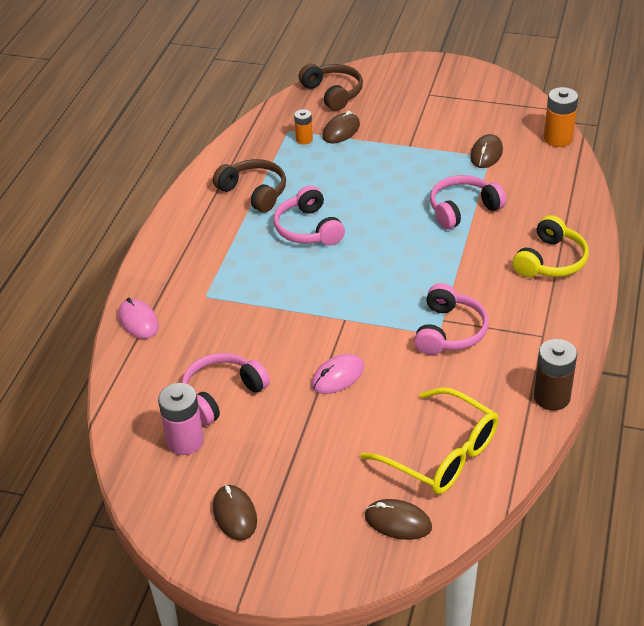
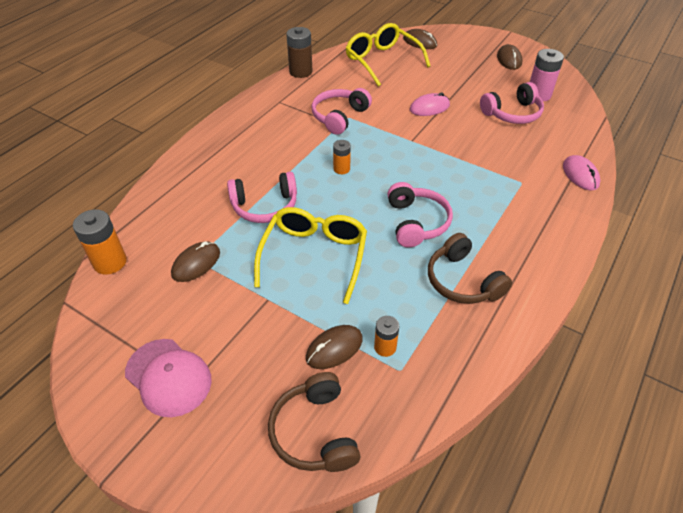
camera: 165 degrees left, 5 degrees up
(390, 181) = (314, 256): none -> yellow glasses
(409, 264) = (341, 169): none -> orange battery
(446, 94) = (168, 377): none -> pink cap
(551, 261) = (230, 146): yellow headphones -> none

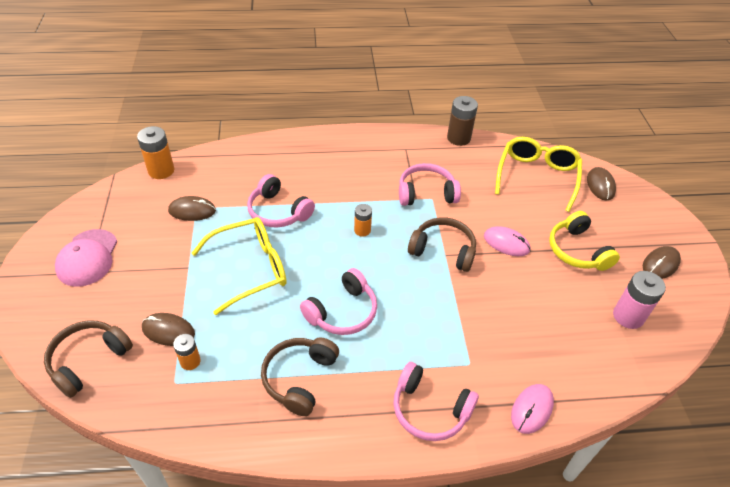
camera: 50 degrees right, 0 degrees up
(406, 139) = (443, 250): none -> brown headphones
(466, 83) = (577, 251): none -> yellow headphones
(512, 114) = (569, 309): pink headphones -> pink headphones (429, 410)

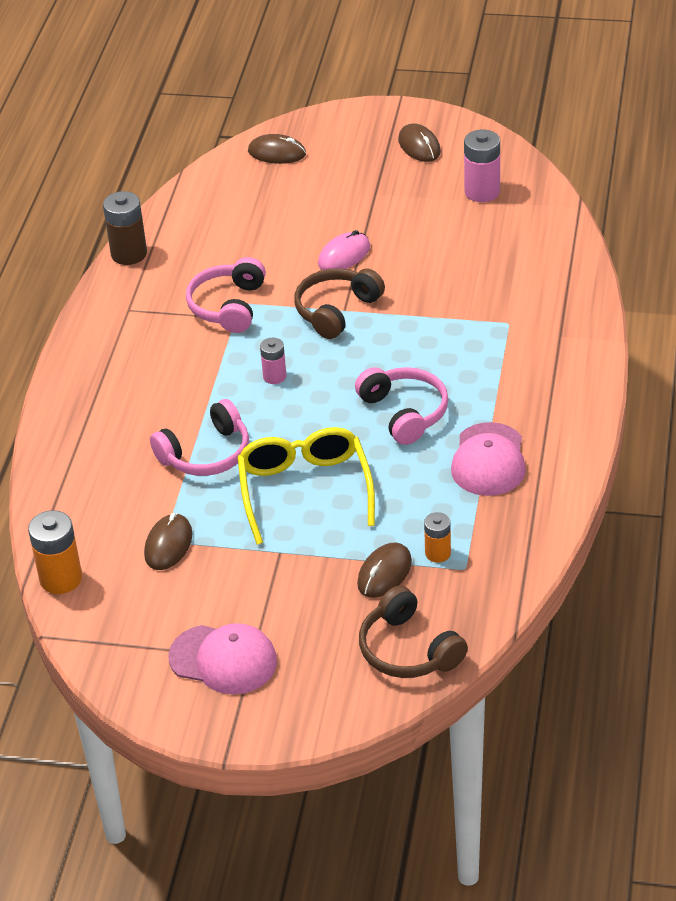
camera: 70 degrees left, 5 degrees down
(299, 378) = (488, 460): brown headphones -> pink cap
(362, 230) = (274, 376): orange battery -> pink battery
(429, 410) = (556, 364): pink headphones -> none
(532, 409) = (575, 291): pink mouse -> none
(537, 177) = (239, 201): yellow glasses -> none
(577, 251) = (377, 202): yellow headphones -> none

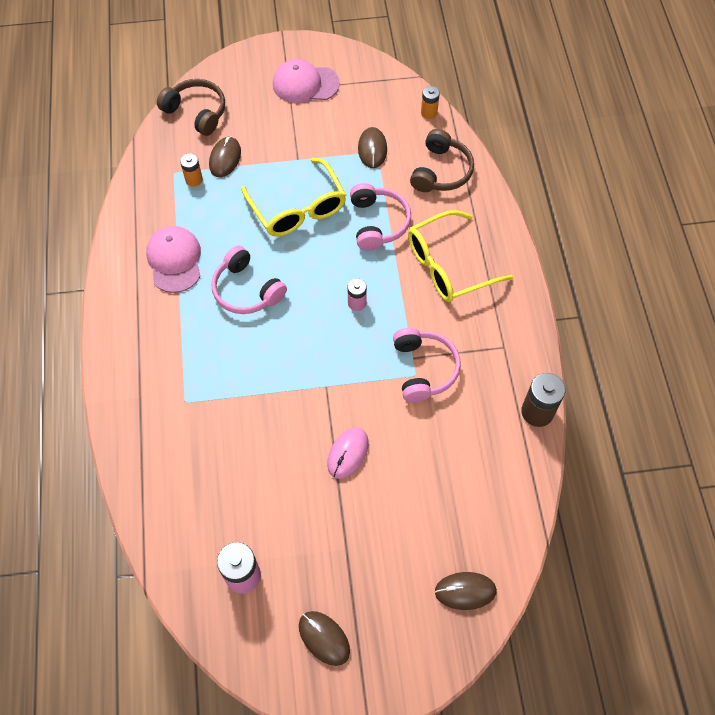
camera: 160 degrees right, 20 degrees up
(61, 578) = (429, 112): orange battery -> orange battery, size x0.60
(144, 393) = (449, 265): none -> yellow glasses
(206, 454) = (378, 223): pink headphones -> pink headphones turned 135 degrees clockwise
(336, 310) = (332, 384): brown headphones -> brown headphones (441, 171)

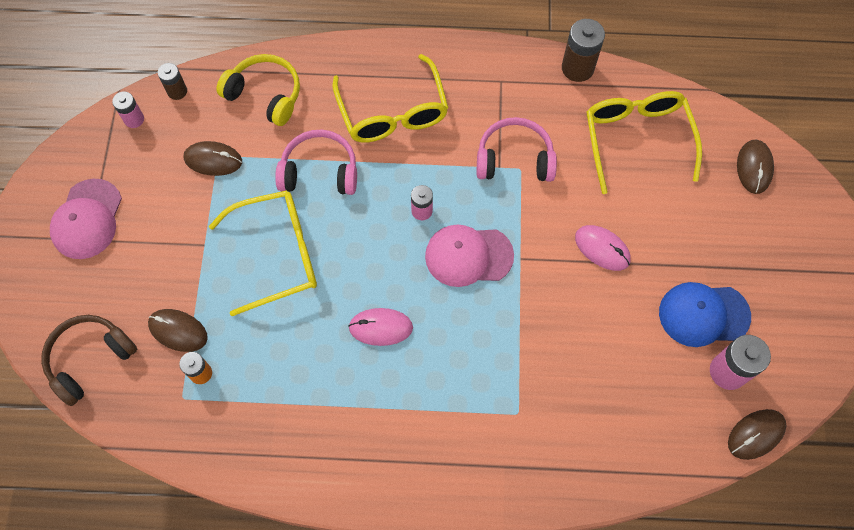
camera: 80 degrees left, 5 degrees up
(174, 260) = (320, 408): pink cap -> pink cap (468, 256)
(246, 290) = (380, 327): pink headphones -> pink mouse
(296, 550) = (703, 314): none -> blue cap
(324, 638) = (795, 301): brown mouse -> brown mouse (756, 434)
(396, 91) = (134, 119): none -> pink battery
(429, 112) = (177, 91): orange battery -> brown battery
(441, 171) = (265, 95): brown headphones -> yellow headphones
(470, 474) = (637, 140): none -> yellow glasses

